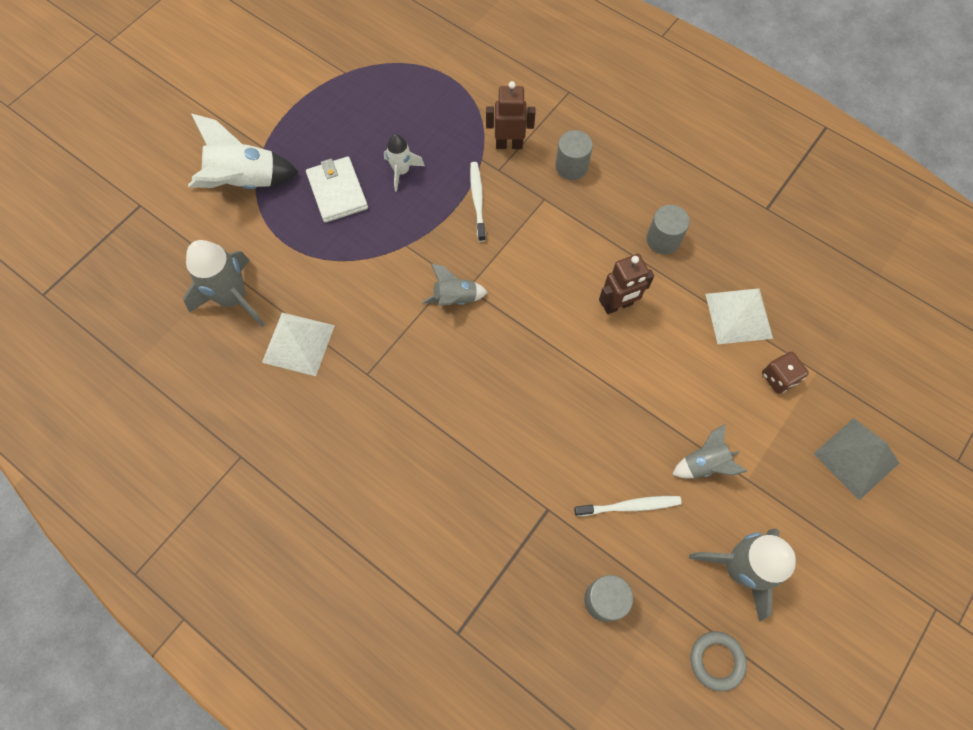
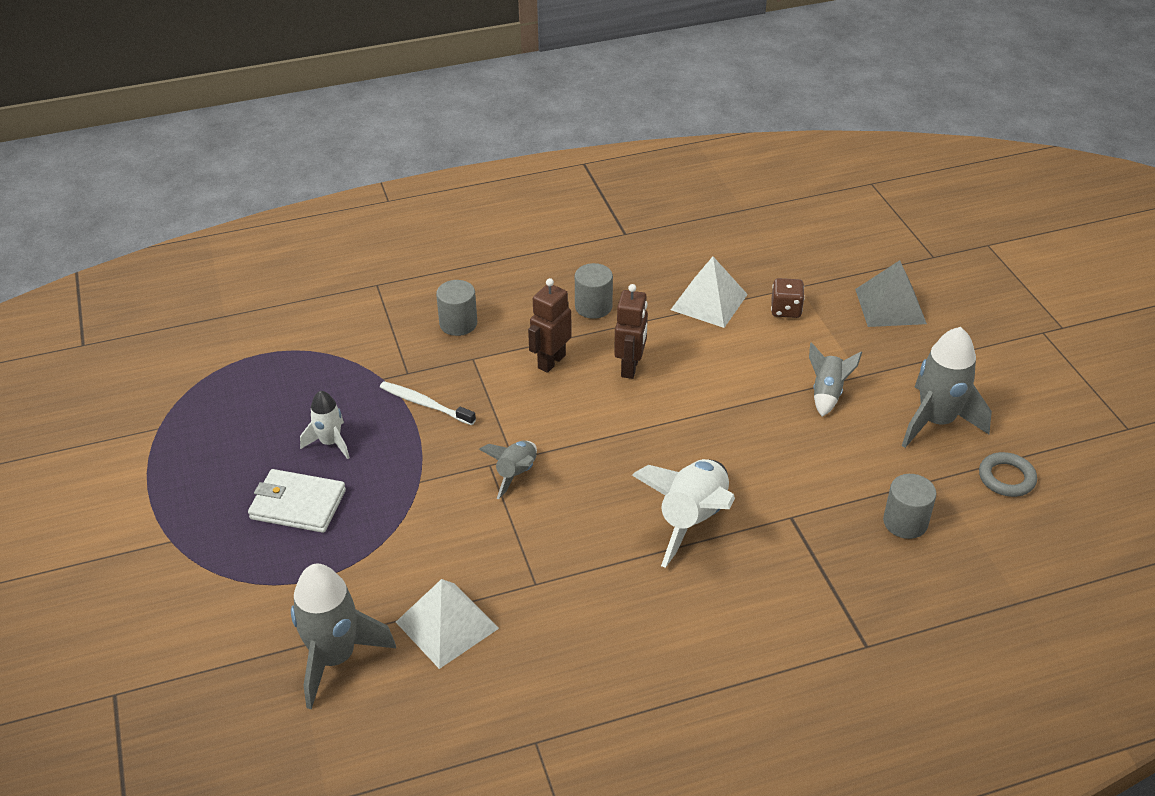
camera: 55 degrees left, 25 degrees down
(246, 182) = (197, 577): white rocket -> white rocket (692, 519)
(509, 144) = (388, 352): brown robot -> brown robot (551, 361)
(629, 506) = (829, 460): white toothbrush -> none

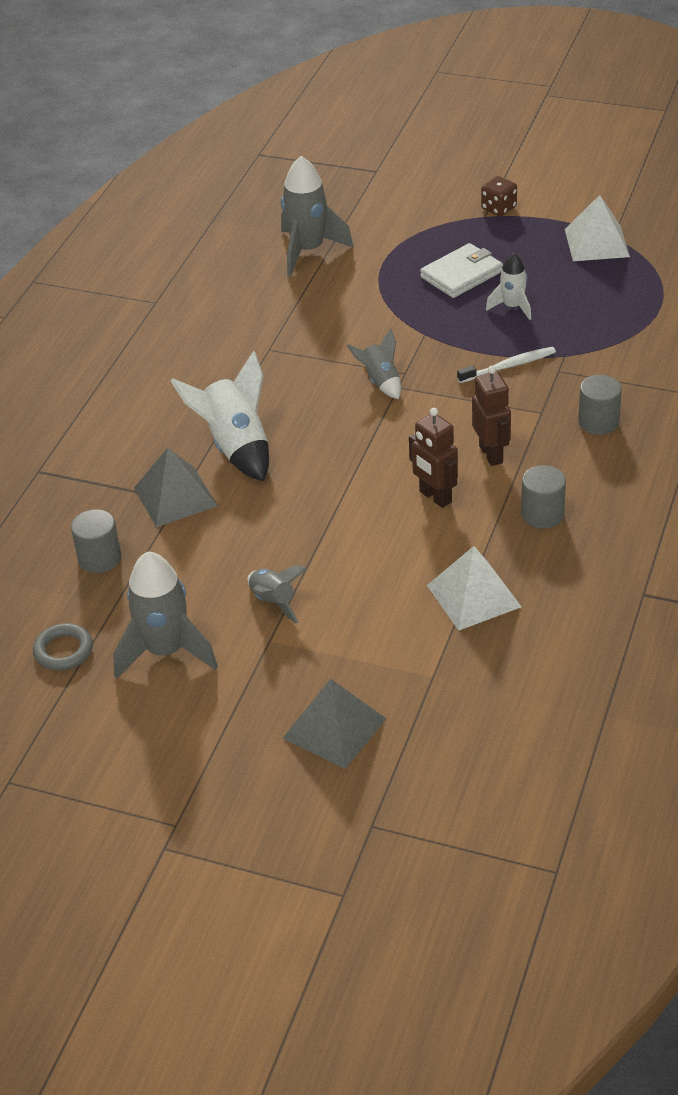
camera: 130 degrees right, 0 degrees up
(447, 625) = (280, 300): white pyramid -> white pyramid (597, 242)
(786, 310) = (408, 644): brown dice -> brown dice (498, 208)
(790, 521) = (175, 497): none -> grey pyramid

